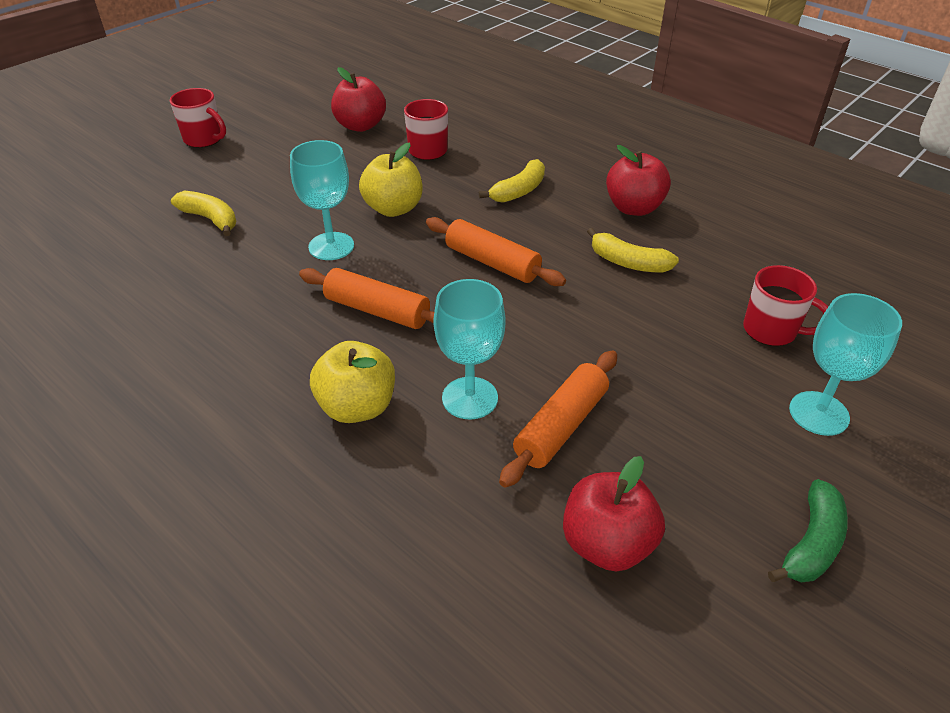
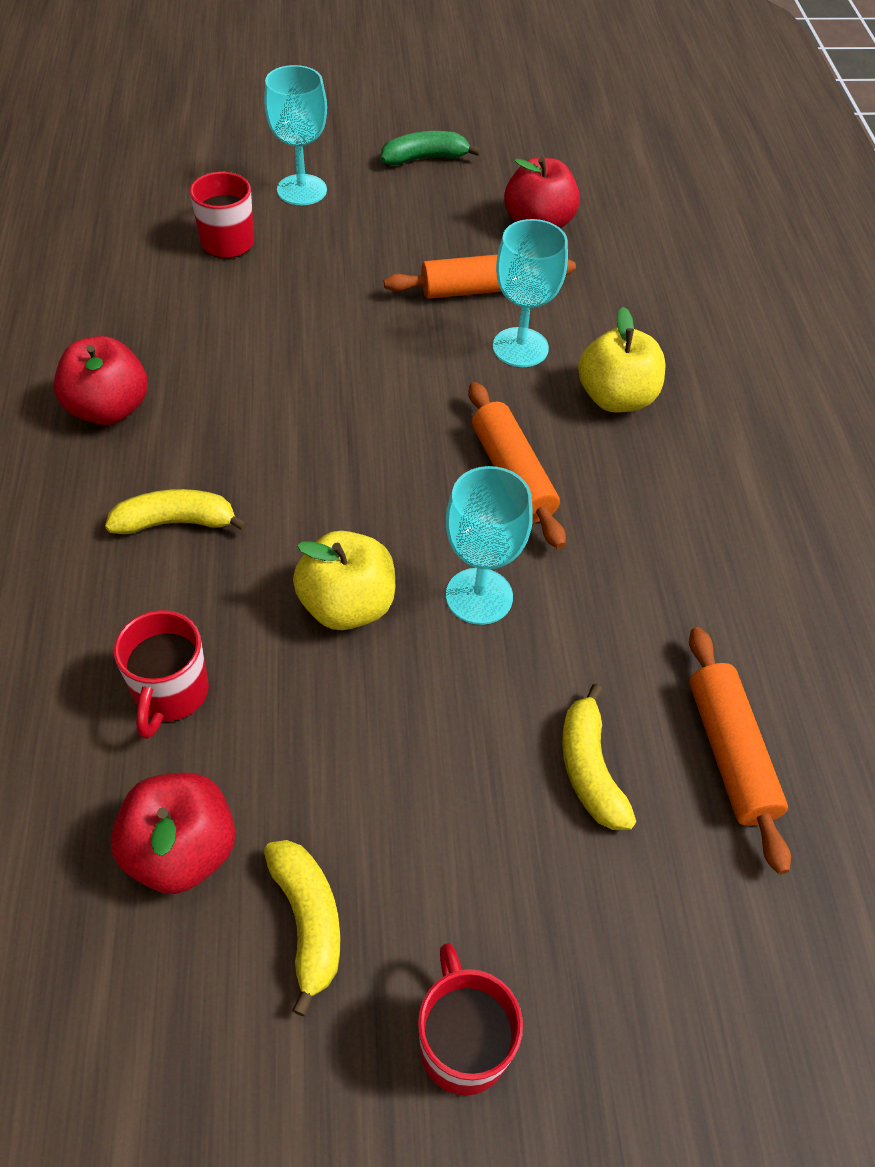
camera: 140 degrees left, 10 degrees up
(492, 263) = (341, 449): orange rolling pin -> orange rolling pin (730, 753)
(628, 262) = (224, 361): yellow banana -> yellow banana (308, 922)

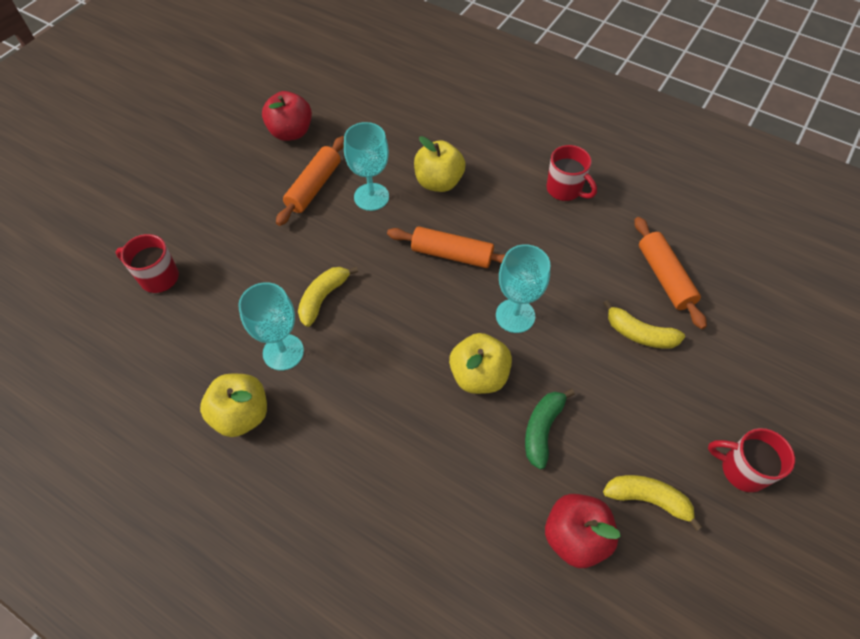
camera: 50 degrees left, 5 degrees up
(109, 409) = (241, 415): red apple -> yellow apple
(171, 694) = (475, 491): red mug -> red mug (565, 189)
(176, 522) = (359, 425): yellow banana -> yellow banana (323, 298)
(302, 190) = (152, 216): turquoise goblet -> turquoise goblet (283, 352)
(425, 158) = (188, 145): green banana -> green banana (542, 429)
(730, 753) = (664, 277): orange rolling pin -> orange rolling pin turned 45 degrees clockwise

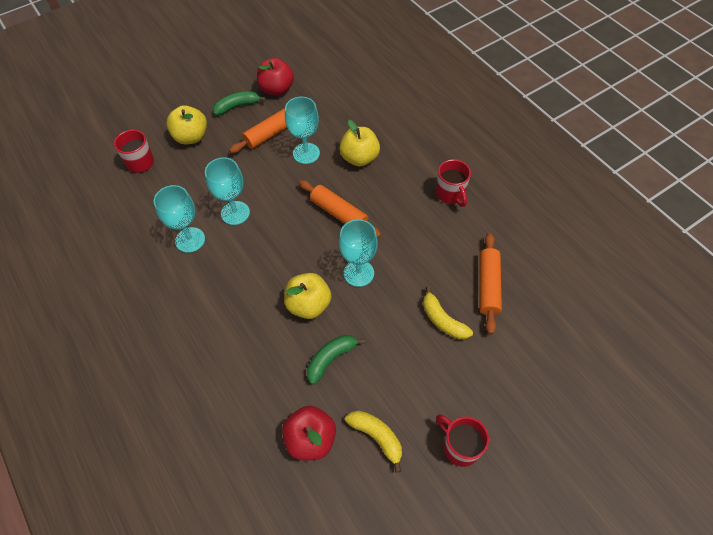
camera: 25 degrees right, 0 degrees up
(241, 415) = (143, 271): yellow apple -> yellow apple (191, 137)
(252, 167) = (237, 106): none -> green banana
(323, 298) = (235, 213): yellow banana -> turquoise goblet

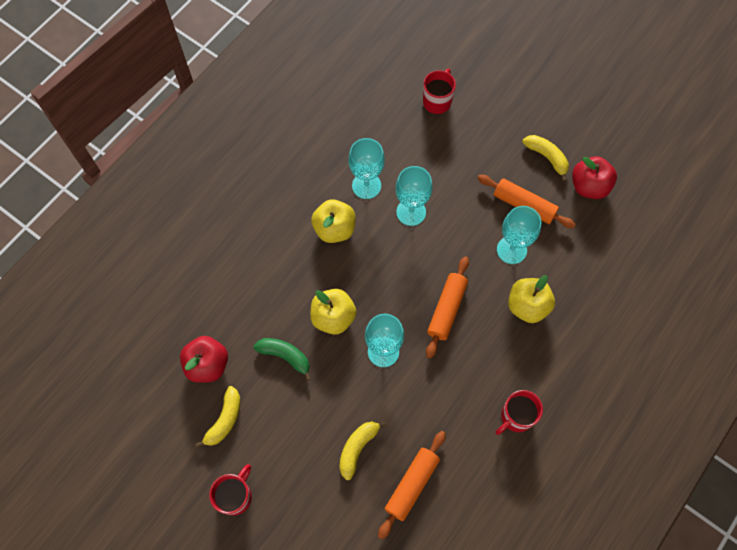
camera: 70 degrees right, 10 degrees up
(191, 137) = (487, 132): yellow apple -> yellow apple (334, 229)
(237, 106) = (547, 157): green banana -> yellow banana
(488, 286) = (412, 485): orange rolling pin -> orange rolling pin turned 45 degrees counterclockwise

